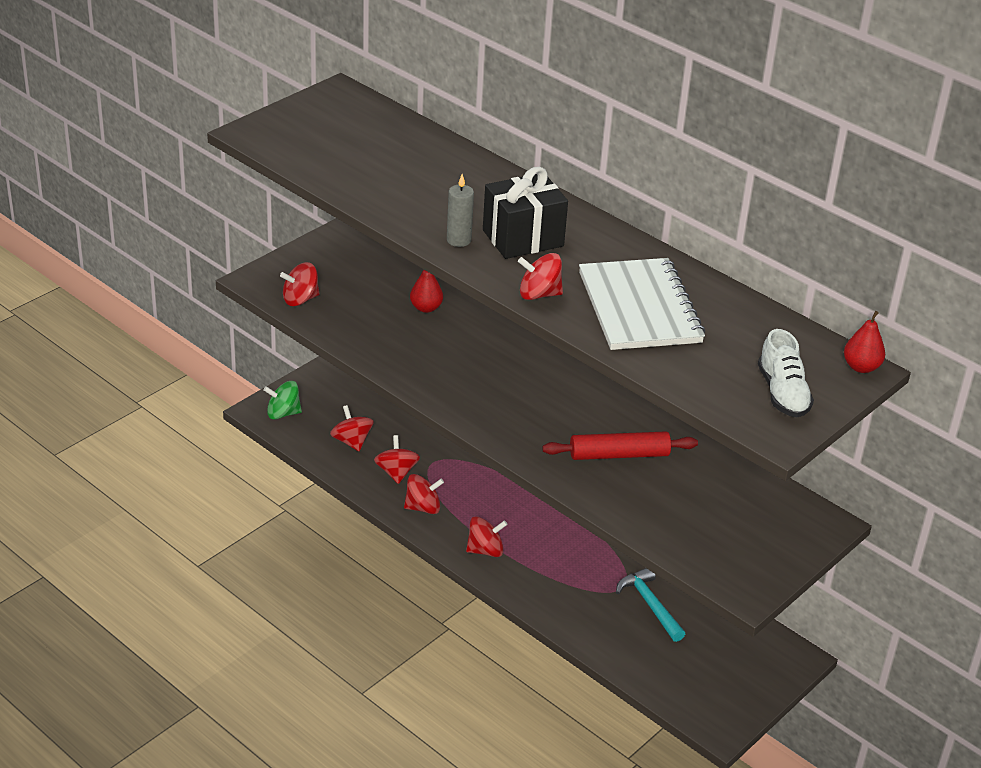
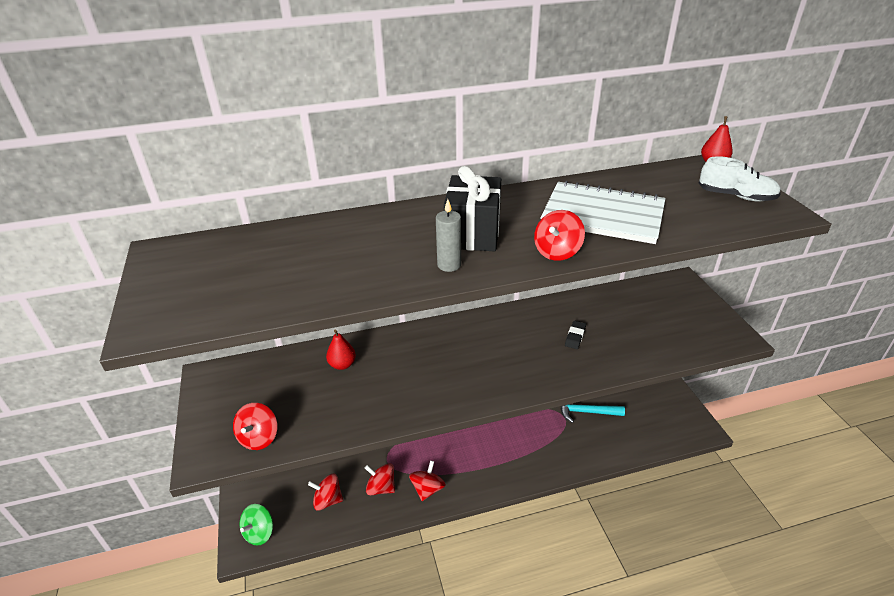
camera: 55 degrees left, 0 degrees up
(485, 550) = (492, 473): red spinning top -> none
(619, 455) = (575, 336): red rolling pin -> black eraser

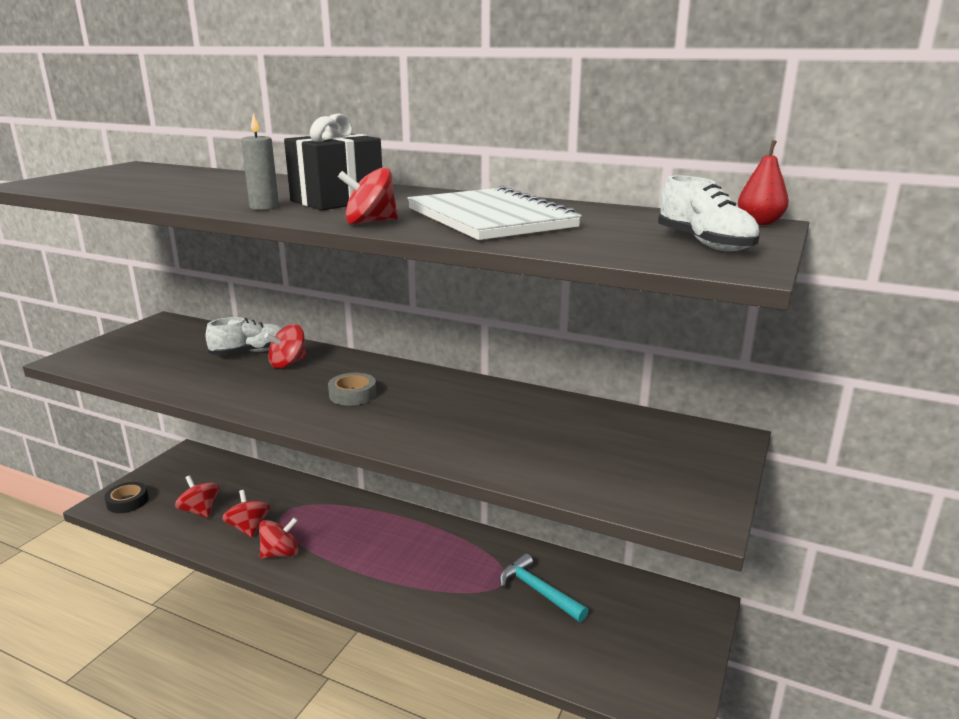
camera: 40 degrees right, 15 degrees down
(259, 438) = (116, 365): red spinning top -> red spinning top (288, 363)
(259, 532) = (127, 501): green spinning top -> black tape
(342, 364) = (251, 352): red pear -> white shoe
(474, 360) = (352, 394): none -> grey tape
(575, 336) = (485, 423): black eraser -> none

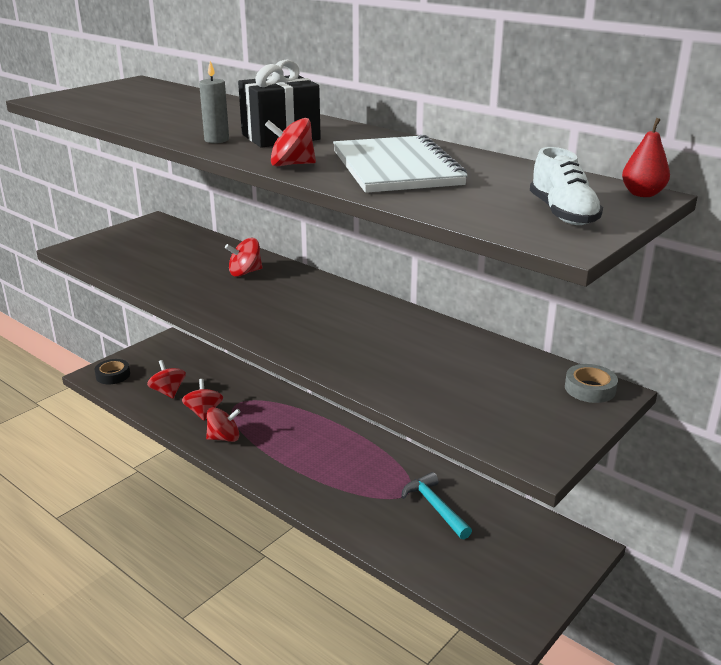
camera: 15 degrees right, 5 degrees up
(251, 352) = (217, 258): white shoe -> none
(352, 394) = (288, 308): grey tape -> grey tape (590, 389)

